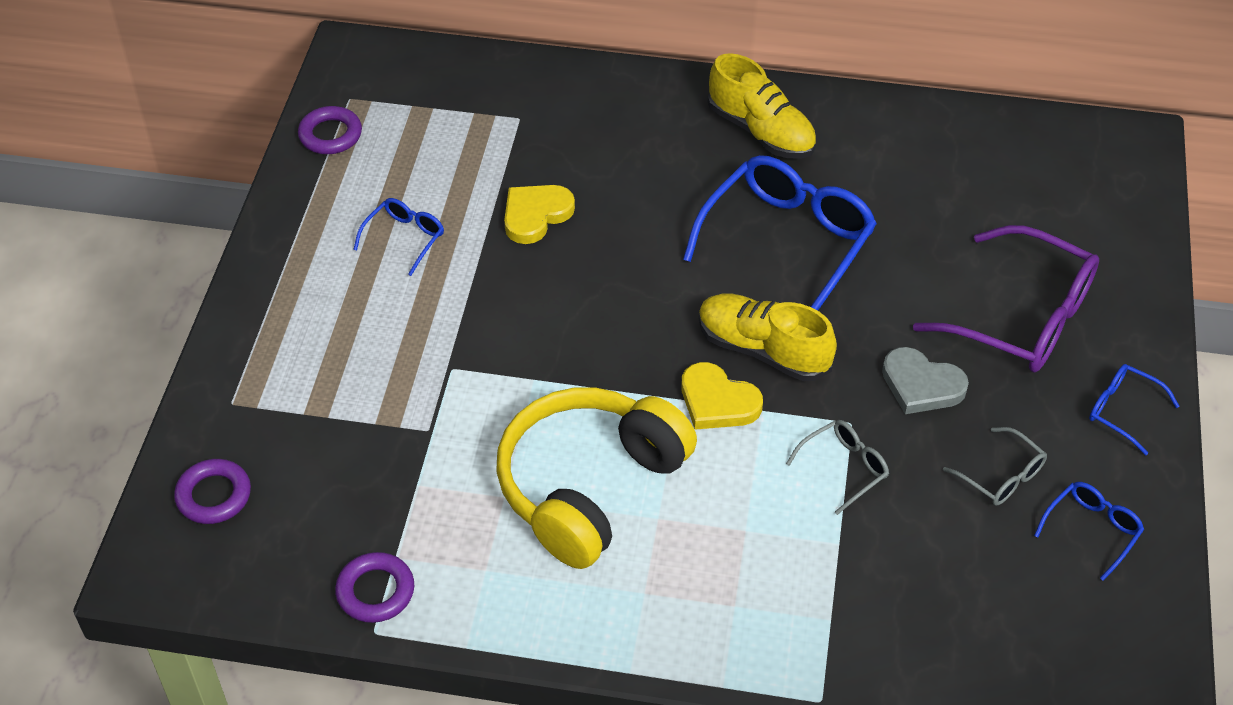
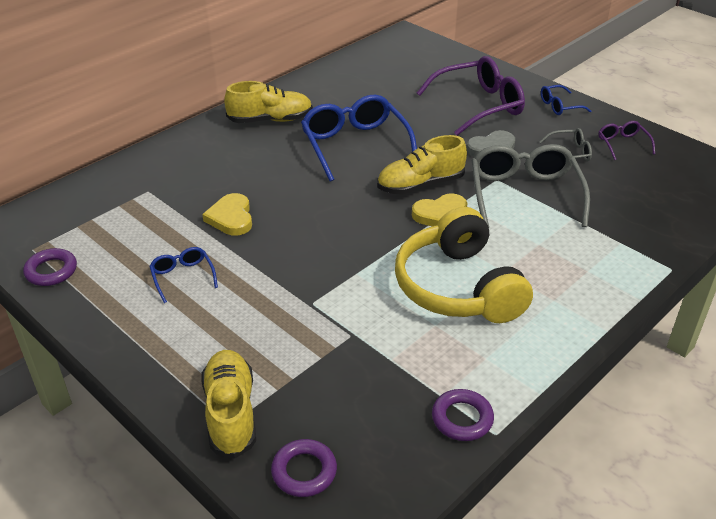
camera: 55 degrees left, 10 degrees down
(246, 396) = (231, 413): none -> yellow shoe
(844, 468) = (524, 195): grey glasses -> grey glasses, size x2.07
(1091, 530) = (622, 144): blue glasses -> purple glasses

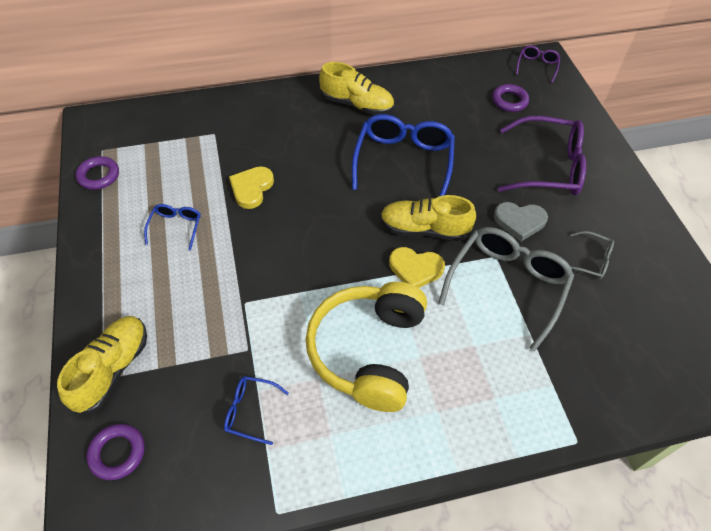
camera: 30 degrees right, 15 degrees up
(462, 418) = (264, 481): purple ring -> purple ring (509, 101)
(559, 106) = (627, 202): blue glasses -> blue glasses (250, 411)
(622, 144) = (653, 275): purple glasses -> purple glasses (537, 66)

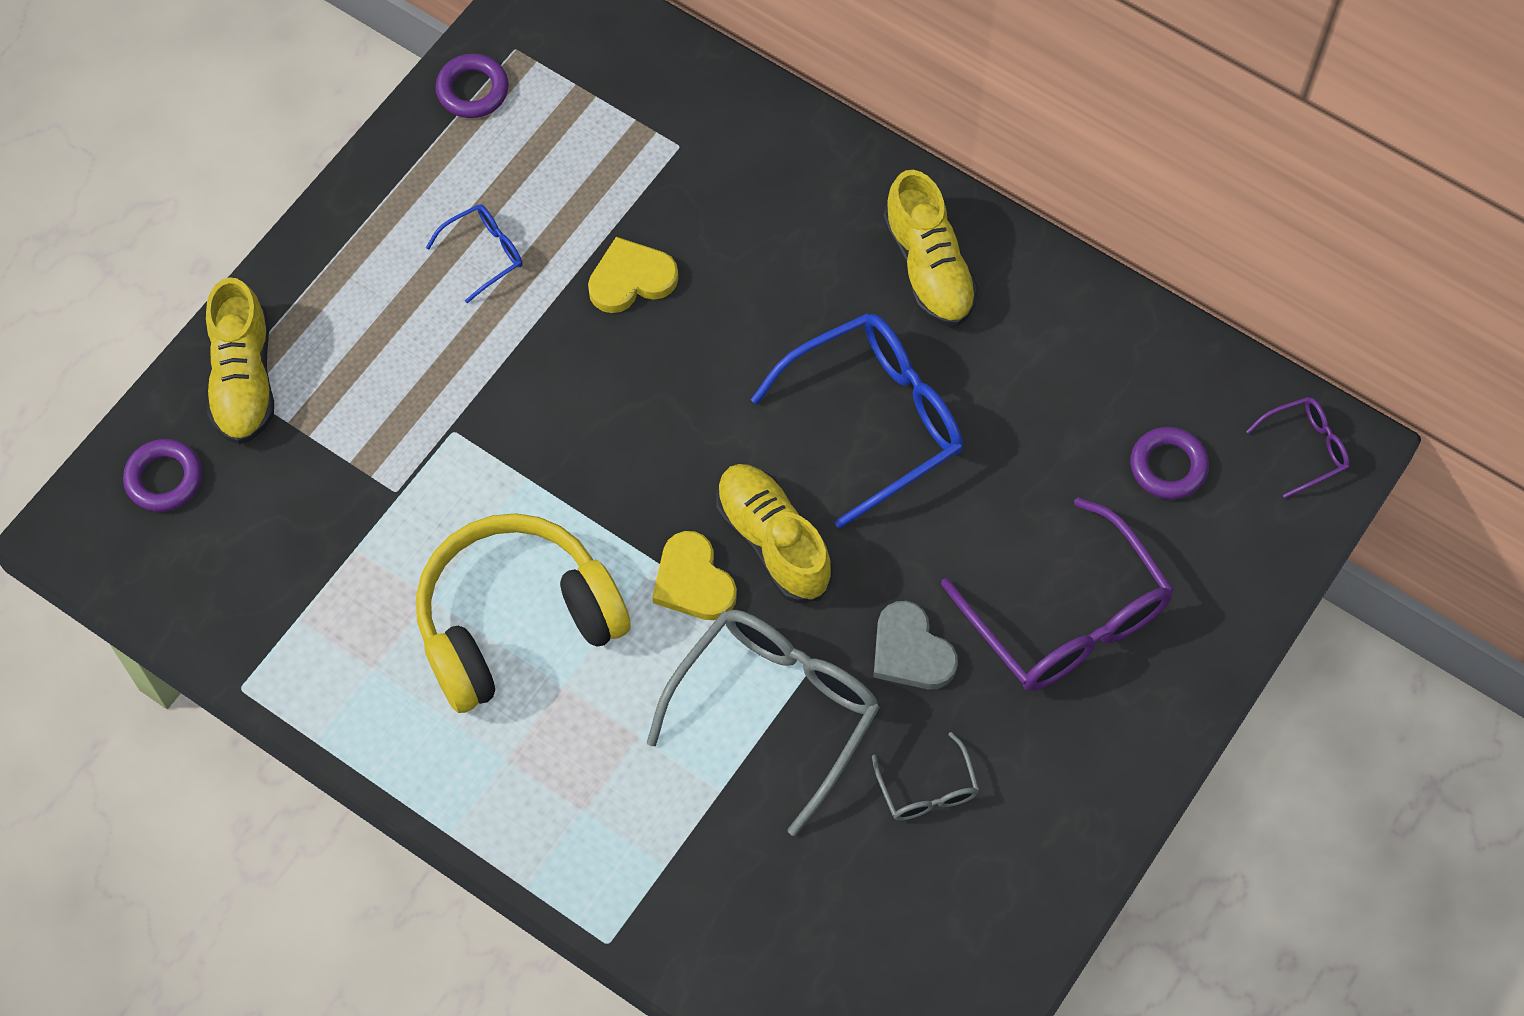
camera: 50 degrees right, 10 degrees up
(112, 369) = (244, 379): yellow shoe -> yellow shoe turned 105 degrees clockwise
(250, 411) = (325, 563): blue glasses -> none
(507, 286) = (774, 711): grey glasses -> grey glasses turned 45 degrees counterclockwise

